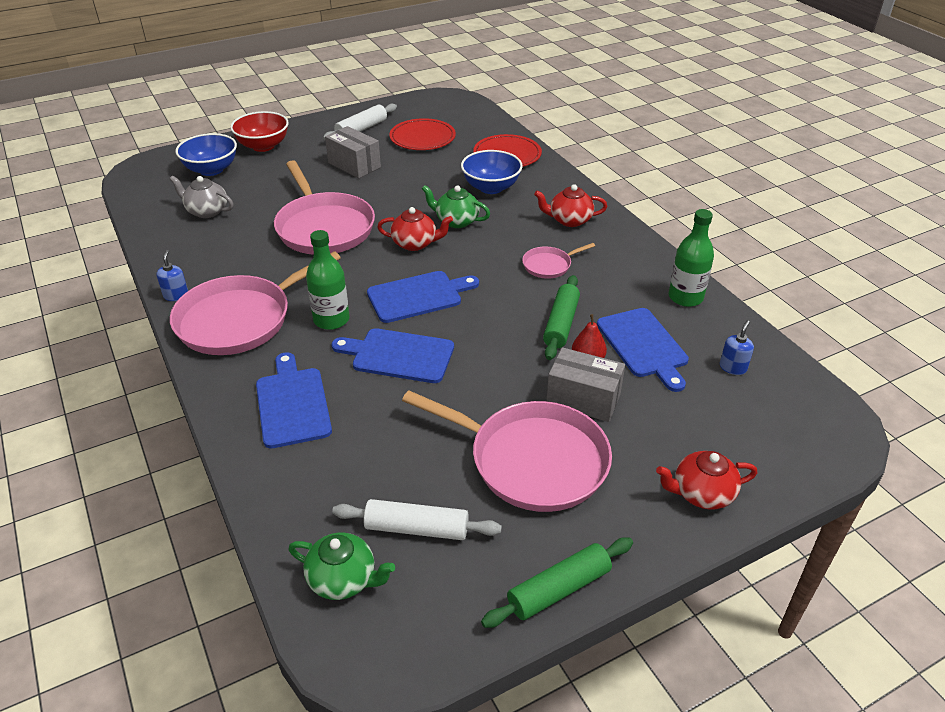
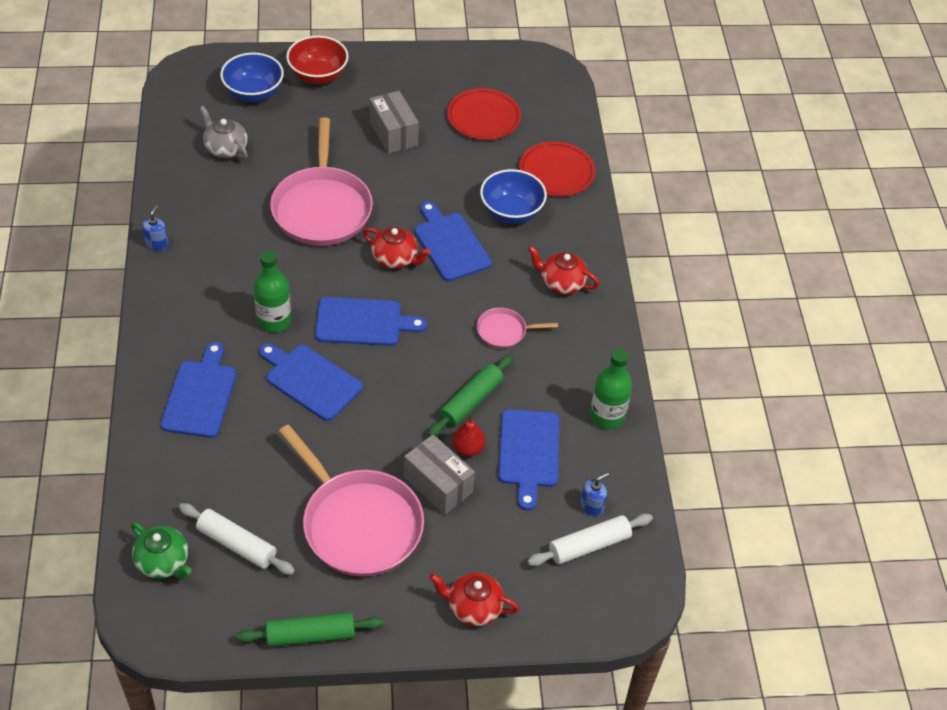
camera: 20 degrees right, 10 degrees up
(239, 320) = (197, 291): pink pan -> none
(361, 129) = (428, 83): white rolling pin -> white rolling pin (589, 545)
(456, 221) = (450, 244): green teapot -> blue cutting board

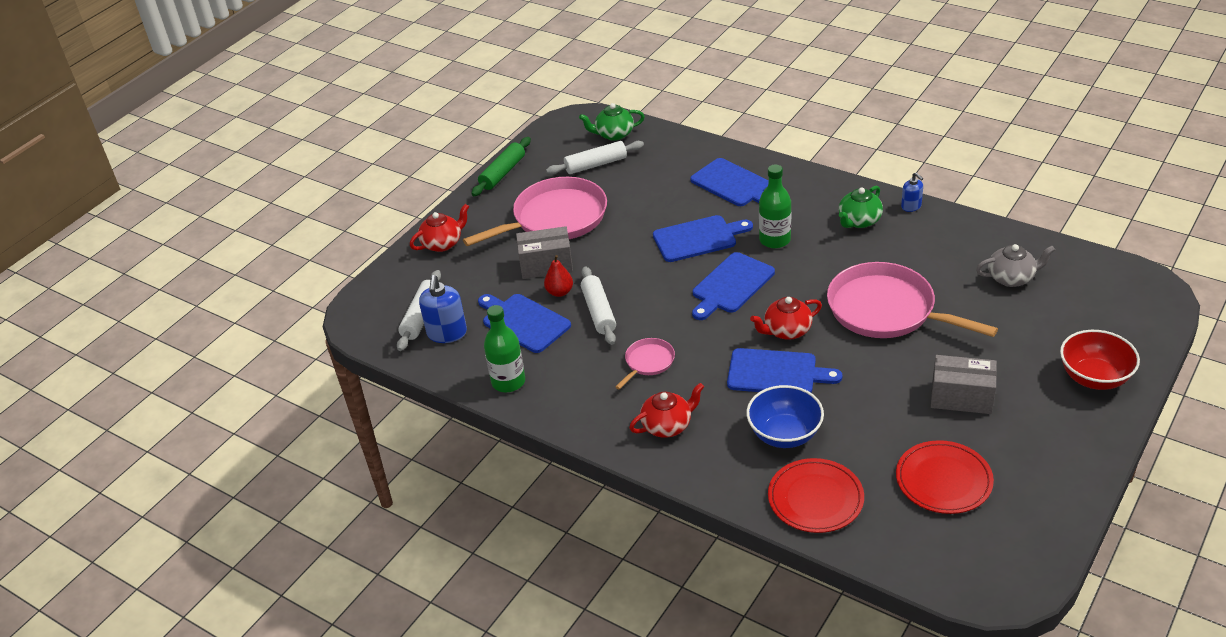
camera: 135 degrees right, 10 degrees down
(204, 271) = (859, 221): none -> green teapot
(253, 93) = (1089, 322): blue bowl -> none
(359, 524) = (555, 218): pink pan -> pink pan turned 150 degrees clockwise
(471, 401) = (598, 312): green rolling pin -> white rolling pin
(592, 506) = (447, 333): blue soap dispenser -> blue soap dispenser, size x1.73

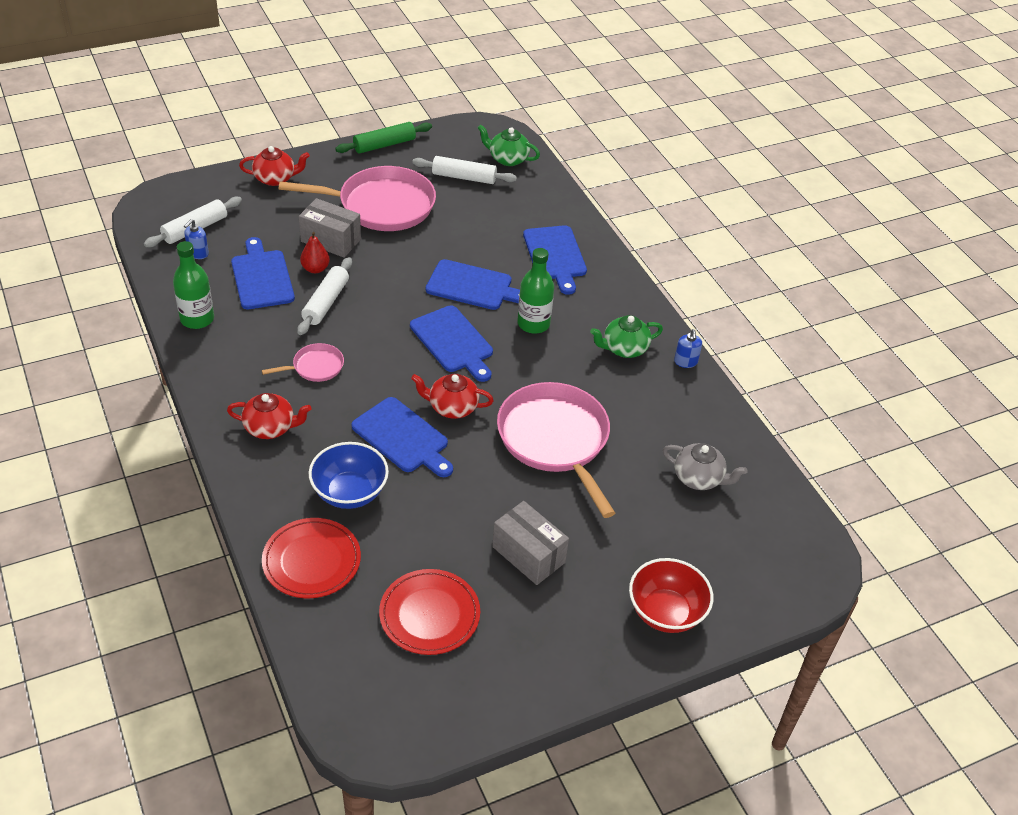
camera: 25 degrees right, 5 degrees up
(447, 333) = (198, 253): blue soap dispenser -> blue soap dispenser, size x0.58
(731, 285) = (453, 342): blue cutting board -> blue cutting board turned 105 degrees counterclockwise

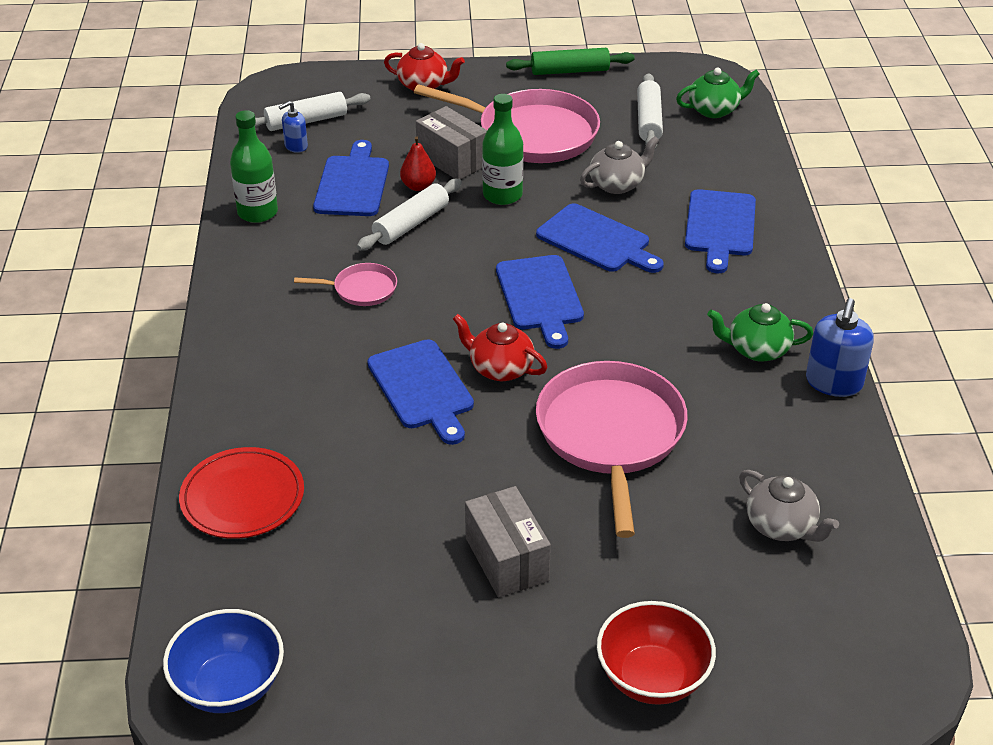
camera: 25 degrees right, 5 degrees down
(270, 428) = (275, 342): red teapot -> none
(349, 492) = (327, 433): blue bowl -> blue bowl (229, 686)
(429, 614) = (347, 595): red plate -> none
(464, 177) = (649, 121): white rolling pin -> white rolling pin turned 60 degrees clockwise
(466, 236) = (617, 184): none -> grey teapot
(507, 159) = (714, 110): green teapot -> green teapot turned 120 degrees clockwise
(533, 324) = (652, 297): green bottle -> green bottle (502, 195)
(685, 362) = (833, 383): blue soap dispenser -> blue soap dispenser, size x1.73

